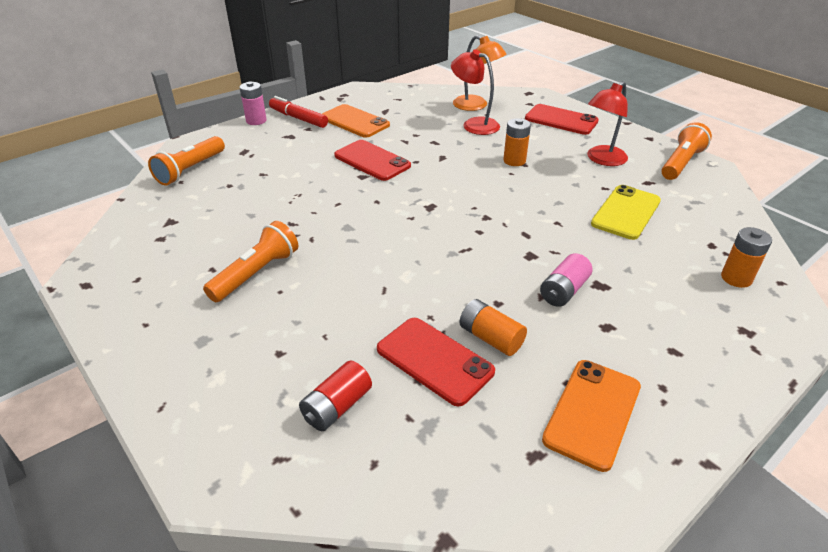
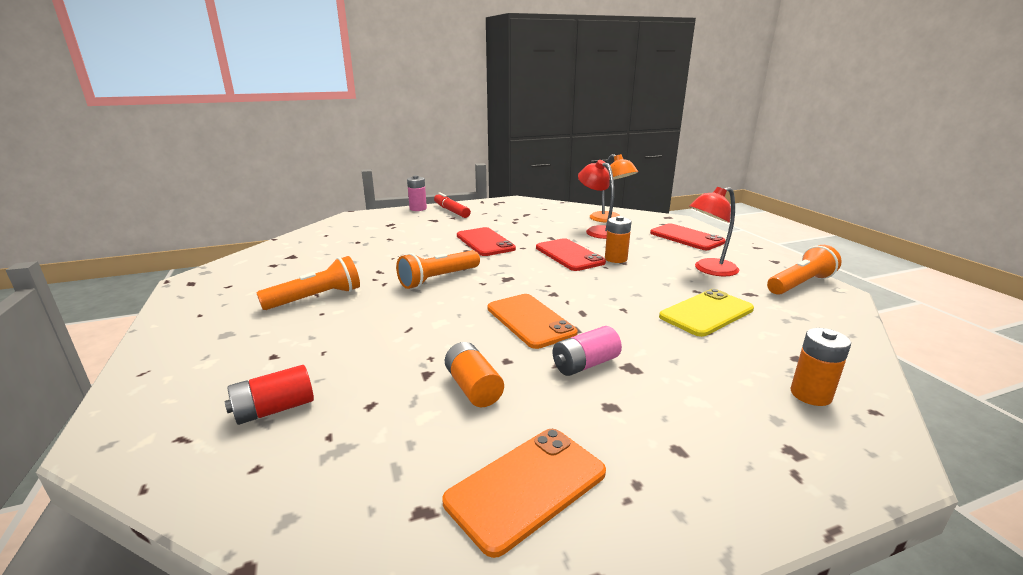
camera: 20 degrees right, 15 degrees down
(190, 170) = (340, 229): orange flashlight -> orange flashlight (438, 279)
(355, 121) = (494, 217): orange phone -> orange phone (530, 320)
(434, 360) = (400, 393): red phone -> red phone (569, 255)

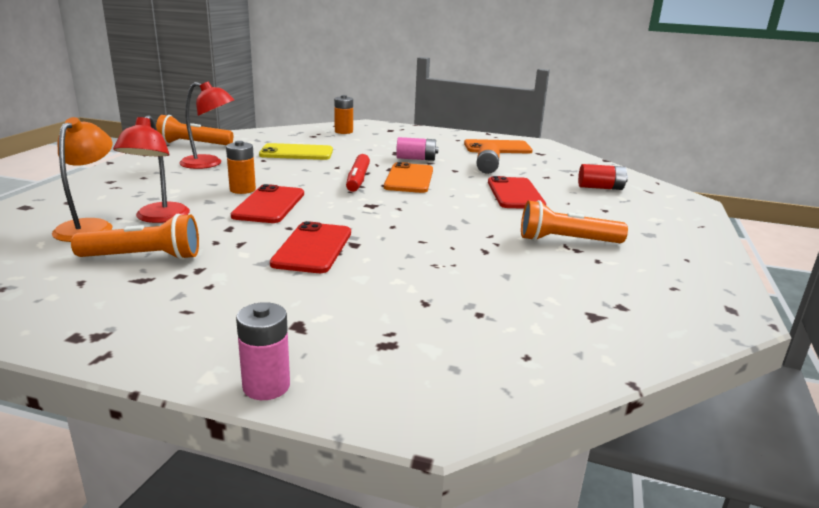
camera: 145 degrees left, 0 degrees up
(438, 279) = (433, 223): orange flashlight -> orange flashlight (144, 257)
(451, 211) = (222, 344): red marker -> red marker (358, 179)
(686, 237) = (118, 184): red phone -> red phone (515, 194)

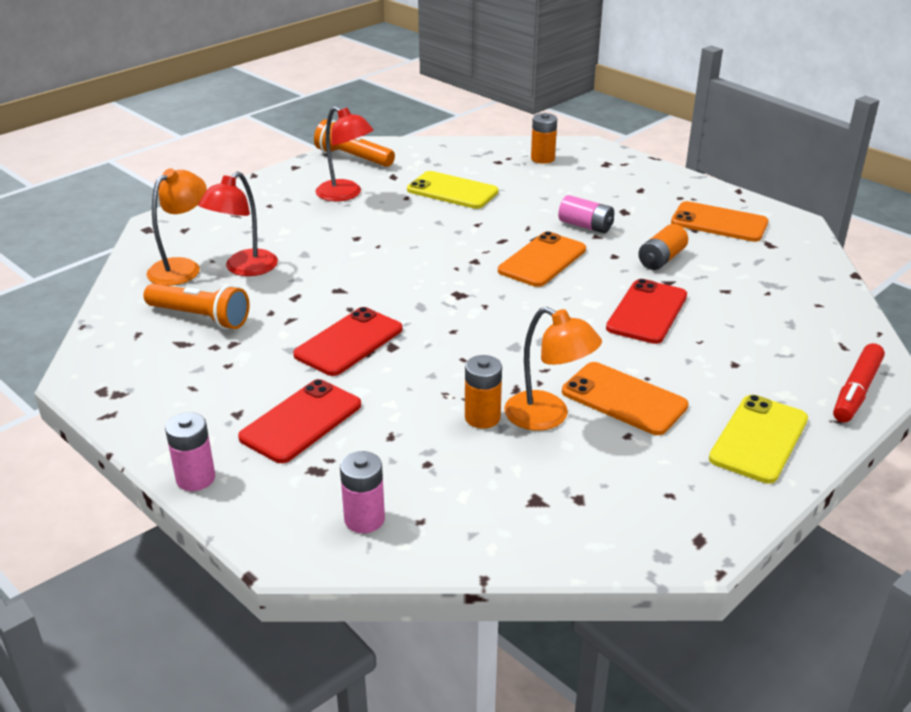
camera: 30 degrees right, 10 degrees up
(242, 190) = (348, 243): orange battery -> orange battery (482, 417)
(269, 205) = (356, 272): red phone -> red phone (301, 421)
(358, 179) = (481, 250): red marker -> red marker (856, 391)
(477, 370) = (364, 519): none -> pink battery
(530, 262) = (548, 417): none -> orange lamp
(566, 241) = (624, 399): orange flashlight -> orange phone
(600, 188) = (777, 325): red battery -> none
(676, 244) = (758, 439): none -> yellow phone

